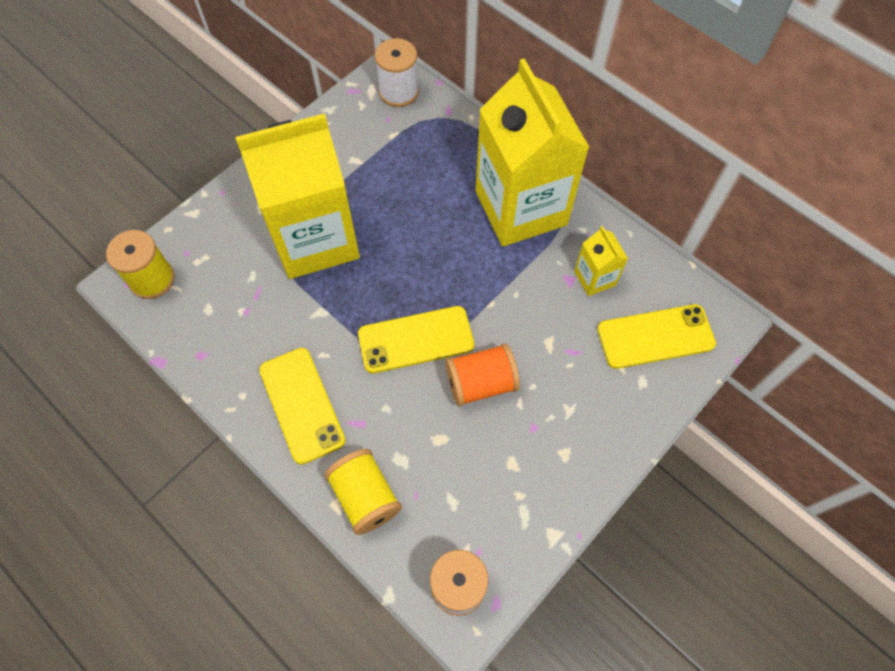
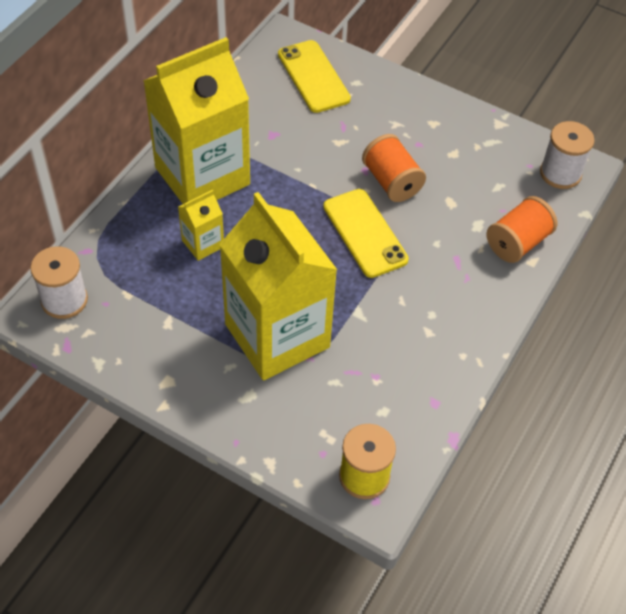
camera: 105 degrees left, 10 degrees down
(302, 405) = (455, 305): yellow phone -> none
(365, 497) = (517, 242): yellow spool -> orange spool
(595, 278) = (267, 118): yellow carton -> yellow carton (203, 243)

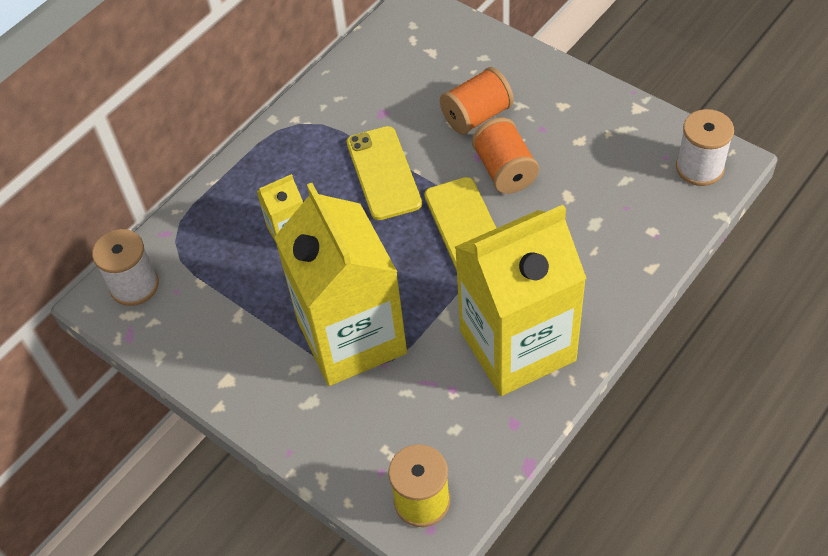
camera: 15 degrees right, 0 degrees up
(202, 176) = (299, 156): yellow carton -> yellow carton (517, 346)
(313, 76) = (437, 50): yellow phone -> yellow phone (383, 173)
(517, 242) = (637, 245): orange spool -> orange spool (477, 116)

